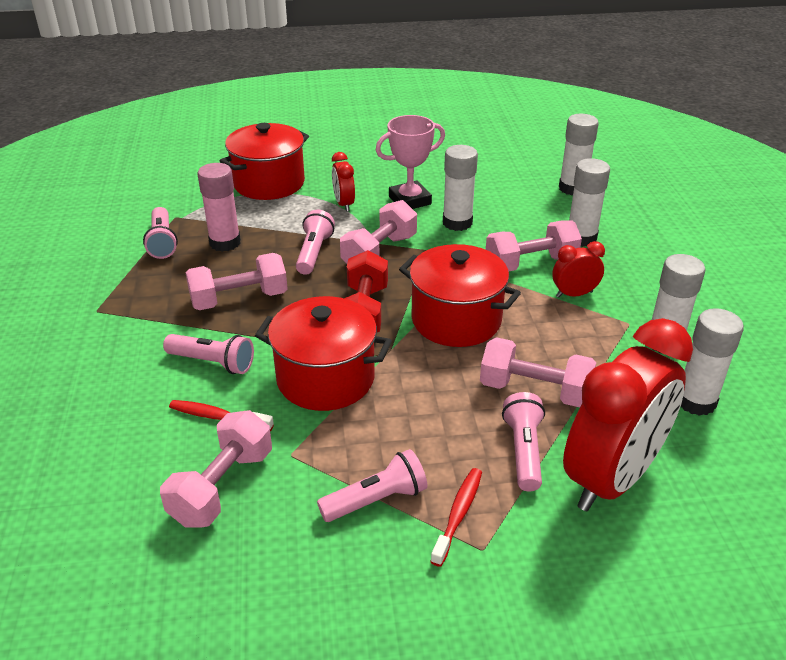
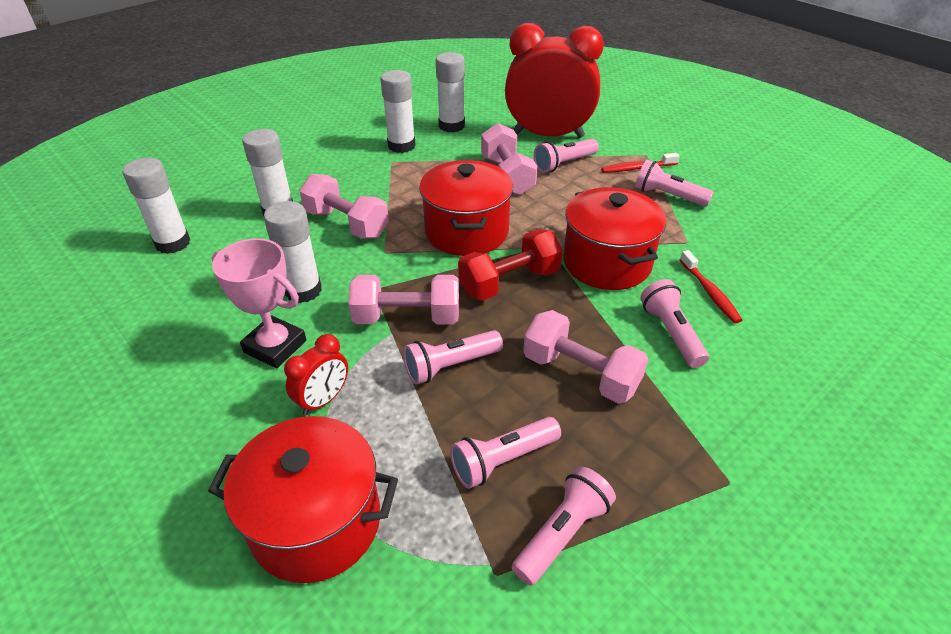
camera: 125 degrees left, 5 degrees up
(222, 486) = (748, 255): pink dumbbell -> none
(225, 243) = (502, 460): pink glue stick -> pink flashlight
(574, 294) = (375, 191): red clock -> none

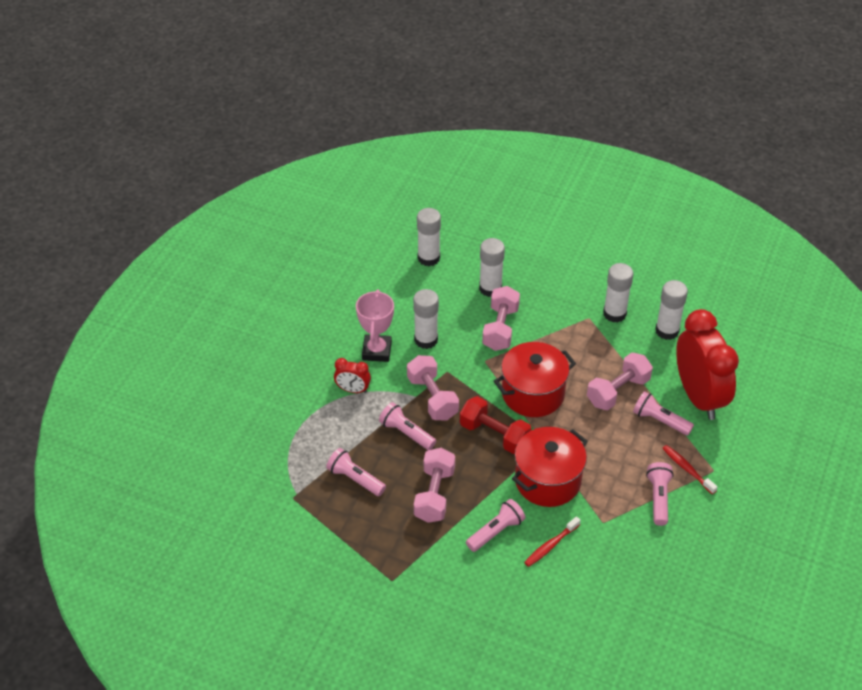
camera: 65 degrees right, 5 degrees up
(316, 522) = (285, 422): red pot -> none
(562, 533) = (326, 516): pink flashlight -> none

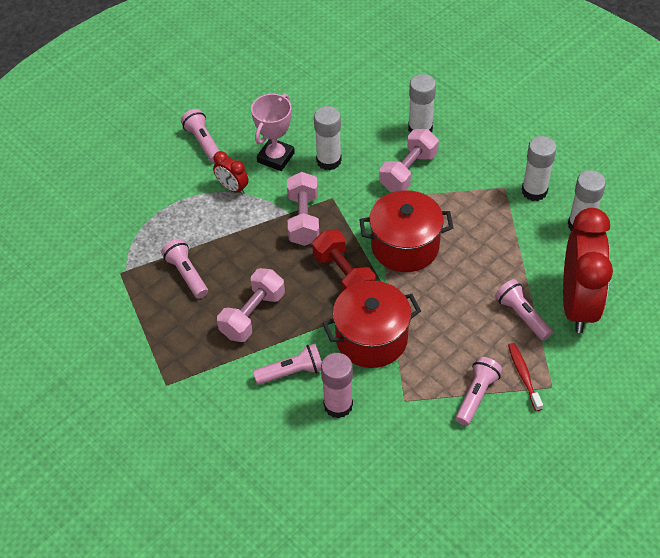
camera: 25 degrees right, 5 degrees up
(406, 433) = (259, 245): pink flashlight -> pink flashlight (203, 142)
(428, 258) = (375, 82): white glue stick -> none
(550, 545) = (338, 405): red toothbrush -> pink glue stick
(618, 391) = (494, 271): pink dumbbell -> none

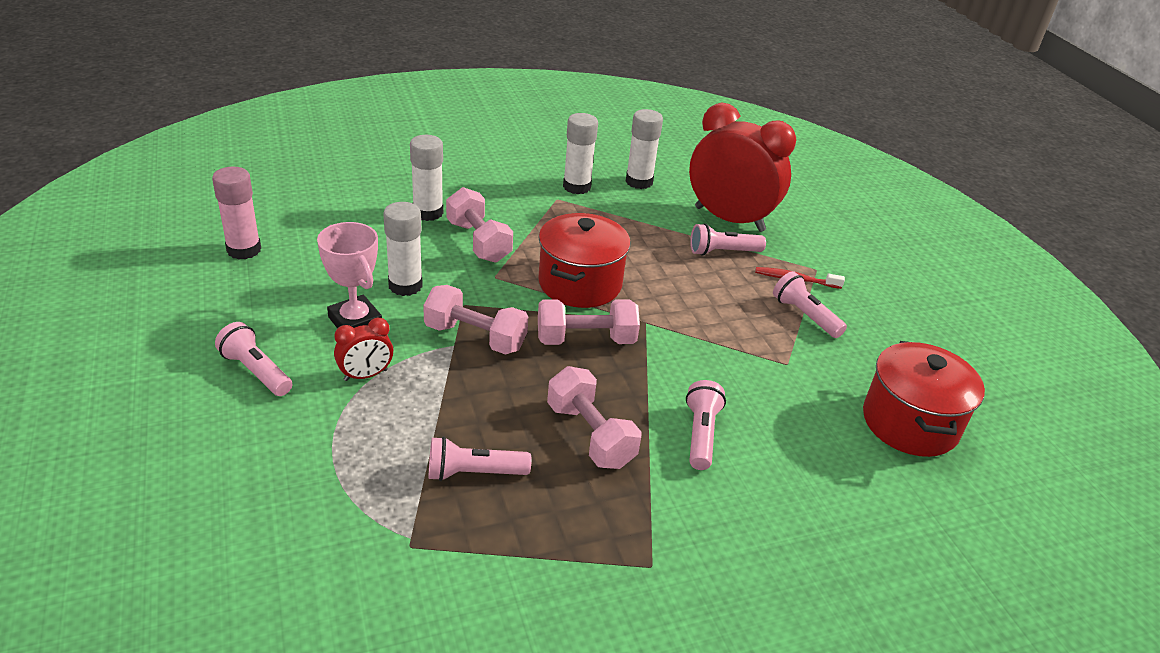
camera: 70 degrees left, 15 degrees down
(203, 142) = (256, 371): pink flashlight -> pink flashlight turned 45 degrees clockwise
(338, 405) = (769, 415): pink glue stick -> pink glue stick (244, 250)
(343, 275) = (585, 340): red dumbbell -> pink dumbbell
(371, 339) = (690, 354): red pot -> red pot (910, 423)

